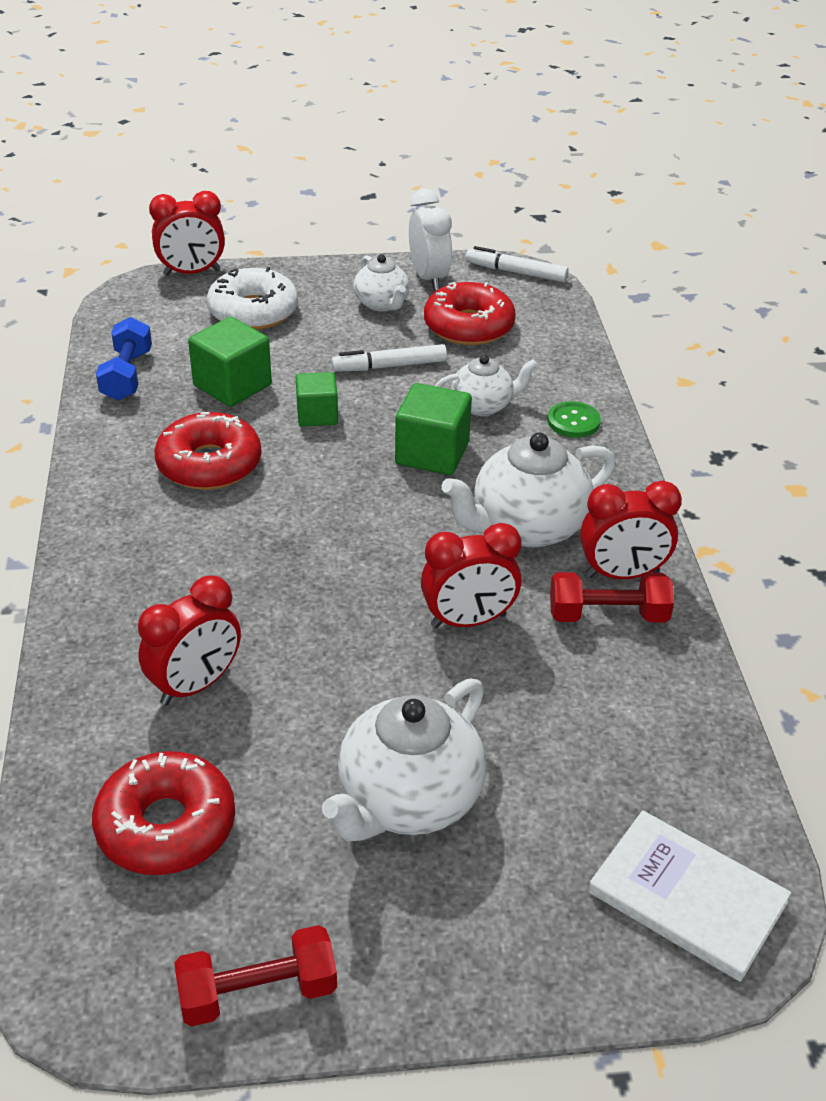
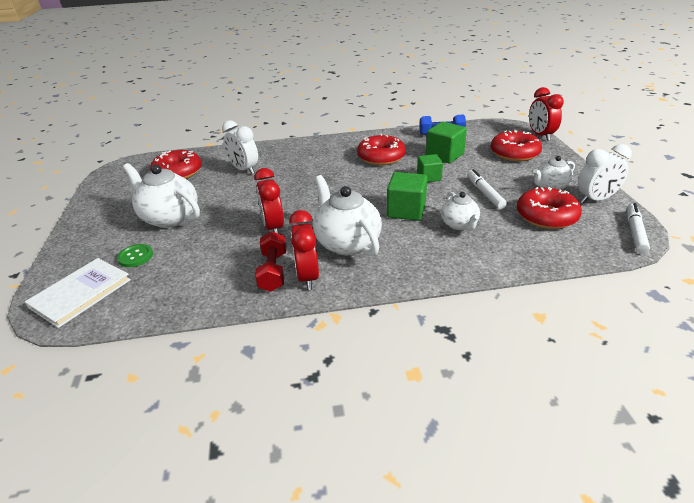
camera: 90 degrees right, 5 degrees down
(195, 685) = (244, 170): red clock -> white clock
(253, 312) = (514, 153): white donut -> red donut
(258, 992) = (101, 195): red dumbbell -> none
(573, 421) = (457, 259): green button -> green button (135, 256)

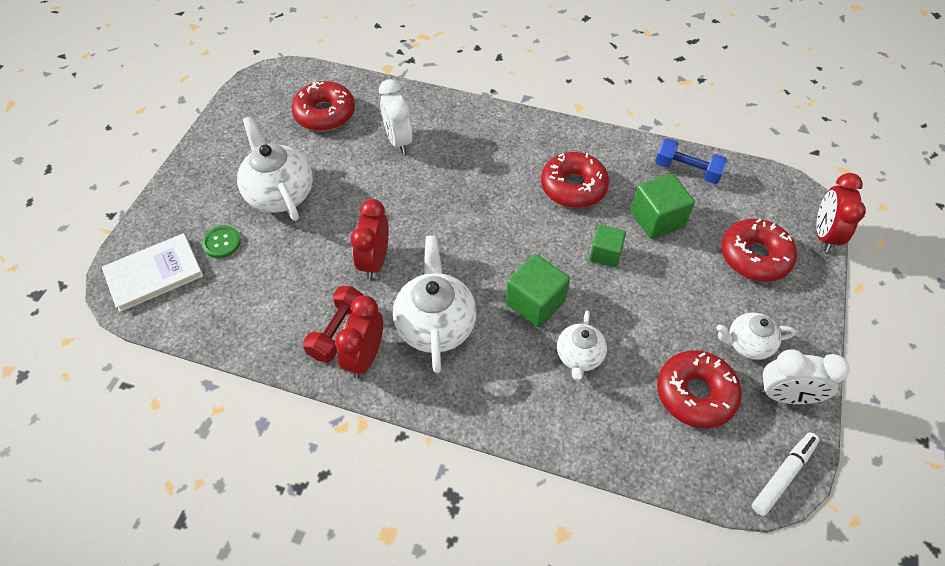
camera: 25 degrees right, 20 degrees up
(485, 193) = (652, 316): white marker -> none

